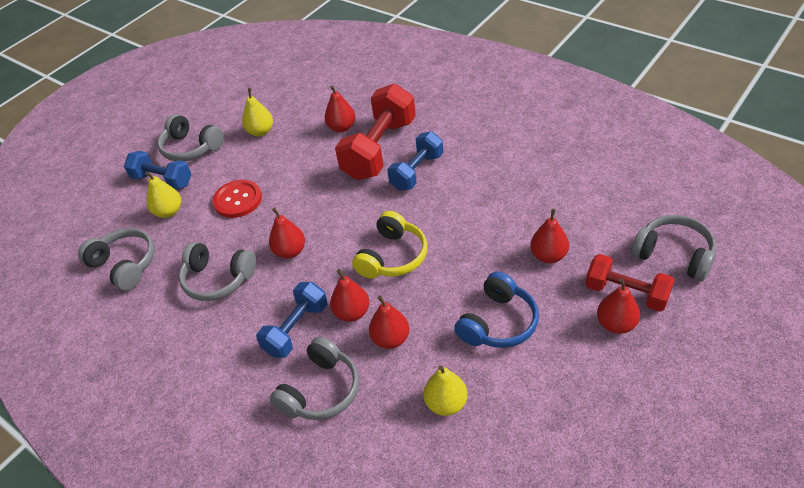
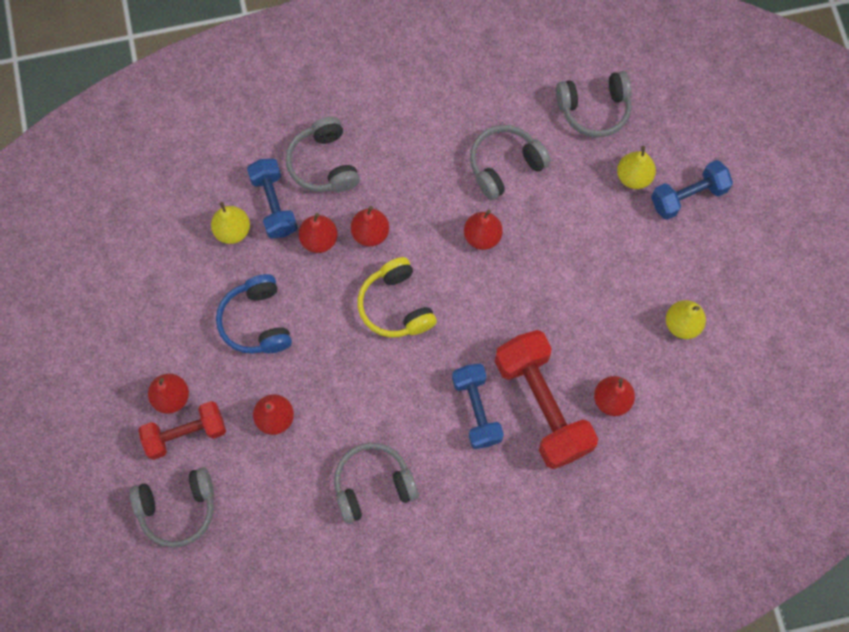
camera: 125 degrees right, 25 degrees up
(191, 148) = (718, 248): grey headphones -> grey headphones (373, 485)
(238, 200) = (592, 239): red button -> none
(296, 329) = (394, 185): blue dumbbell -> blue dumbbell (274, 204)

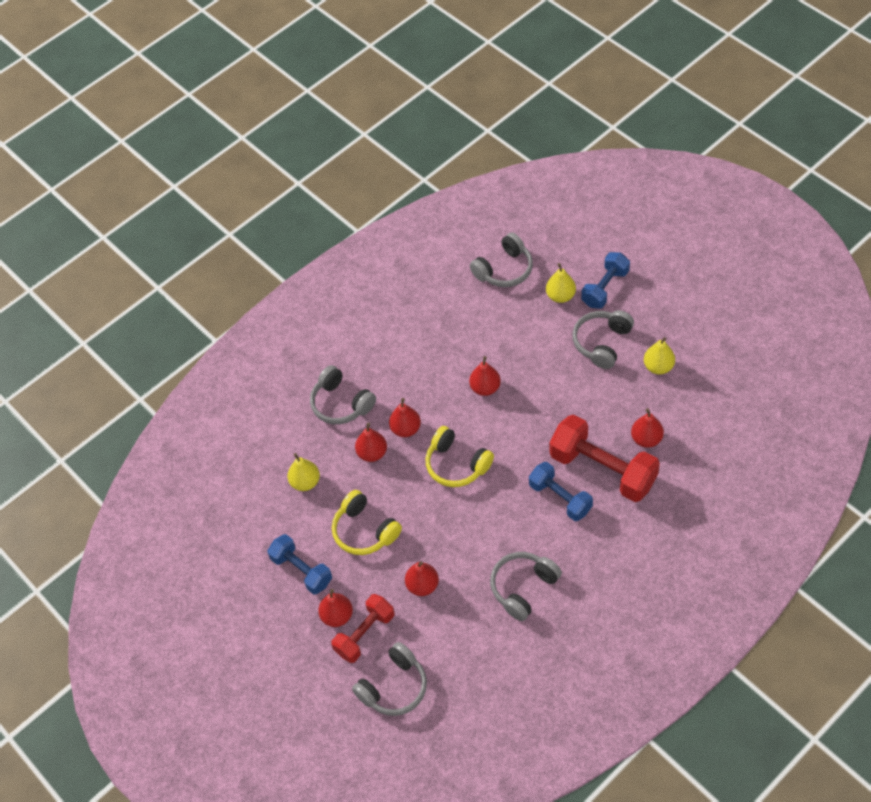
camera: 25 degrees left, 15 degrees down
(256, 322) = (364, 531): blue headphones -> yellow headphones
(274, 204) = (323, 449): blue dumbbell -> blue dumbbell (302, 570)
(505, 165) = (469, 336): grey headphones -> grey headphones (602, 343)

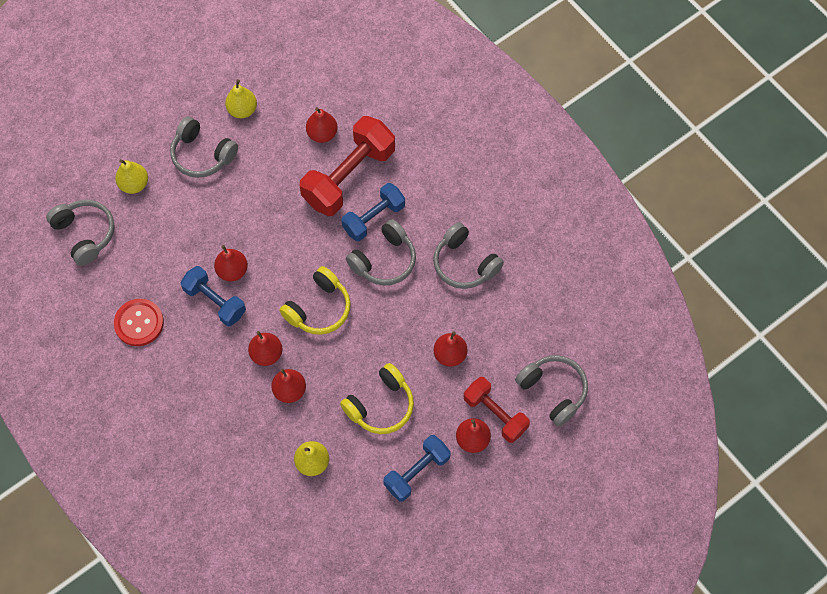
camera: 90 degrees left, 10 degrees up
(341, 403) = (221, 418): grey headphones -> grey headphones (384, 260)
(424, 326) = (139, 323): none -> red button
(605, 288) = (135, 141): blue dumbbell -> blue dumbbell (215, 301)

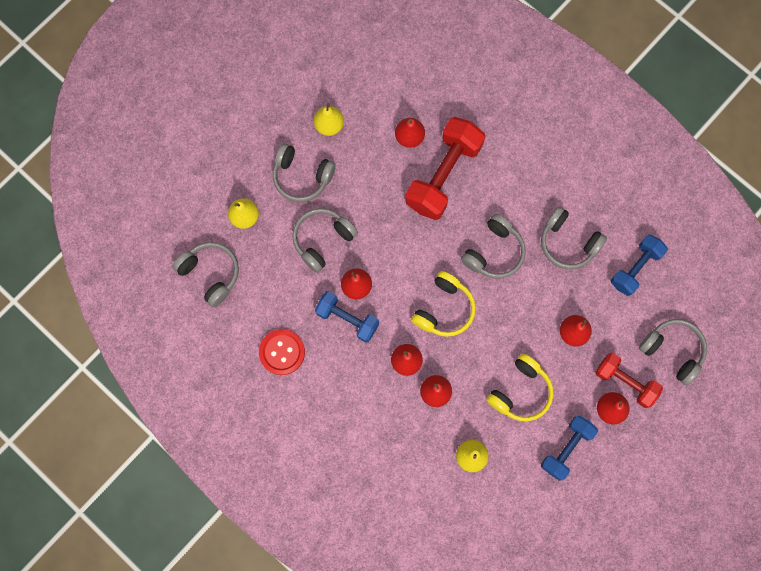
camera: 10 degrees left, 10 degrees up
(208, 219) = (322, 240): none -> grey headphones
(374, 218) = (475, 213): blue dumbbell -> blue dumbbell (635, 268)

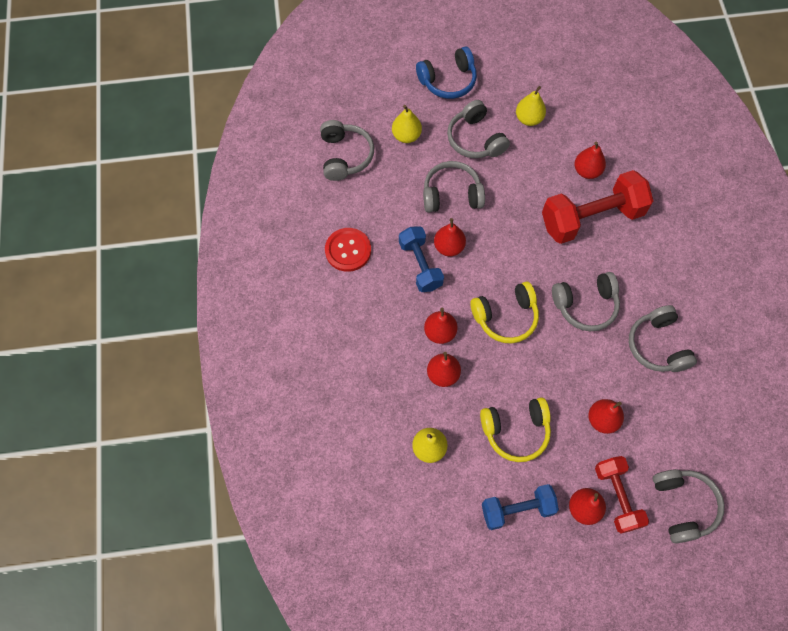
camera: 40 degrees right, 10 degrees down
(237, 140) = (448, 81): none -> blue headphones
(635, 268) = (703, 411): blue dumbbell -> none

